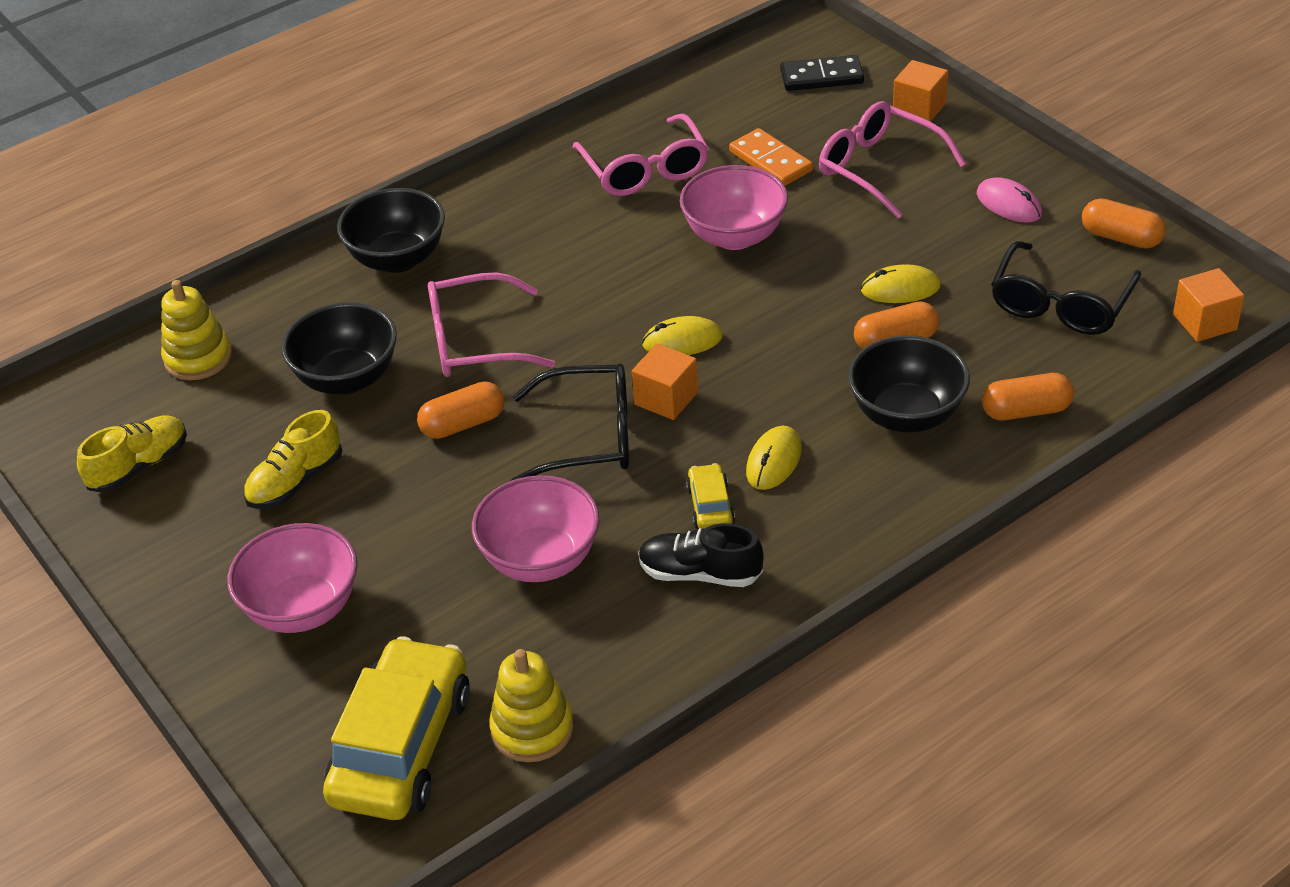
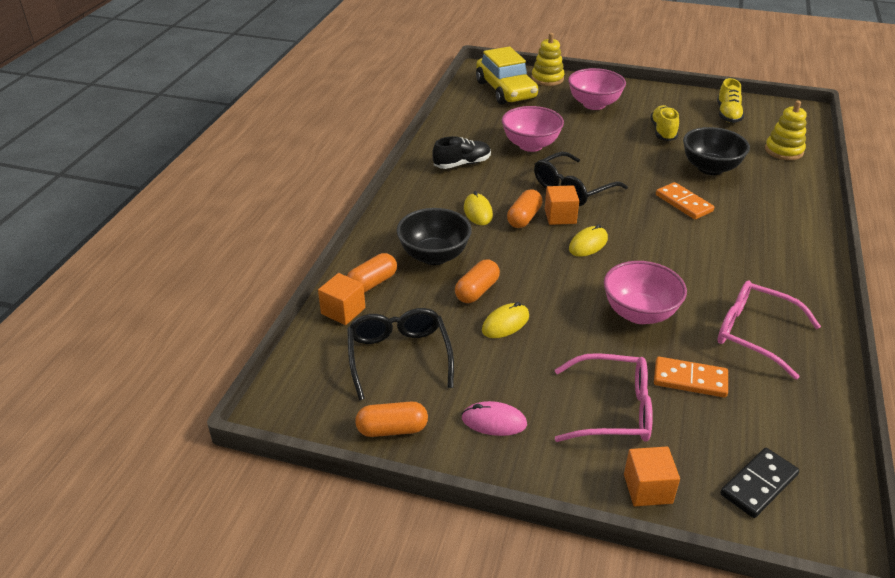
camera: 140 degrees right, 5 degrees down
(398, 259) = (787, 222): black bowl -> none
(463, 424) = (633, 172): orange capsule -> orange capsule (524, 218)
(475, 342) = (683, 203): pink glasses -> orange domino
(532, 729) = (468, 107): yellow stacking toy -> yellow stacking toy (547, 79)
(710, 506) = (486, 185): yellow car -> none
(1204, 322) = (295, 384): orange cube -> orange cube (343, 311)

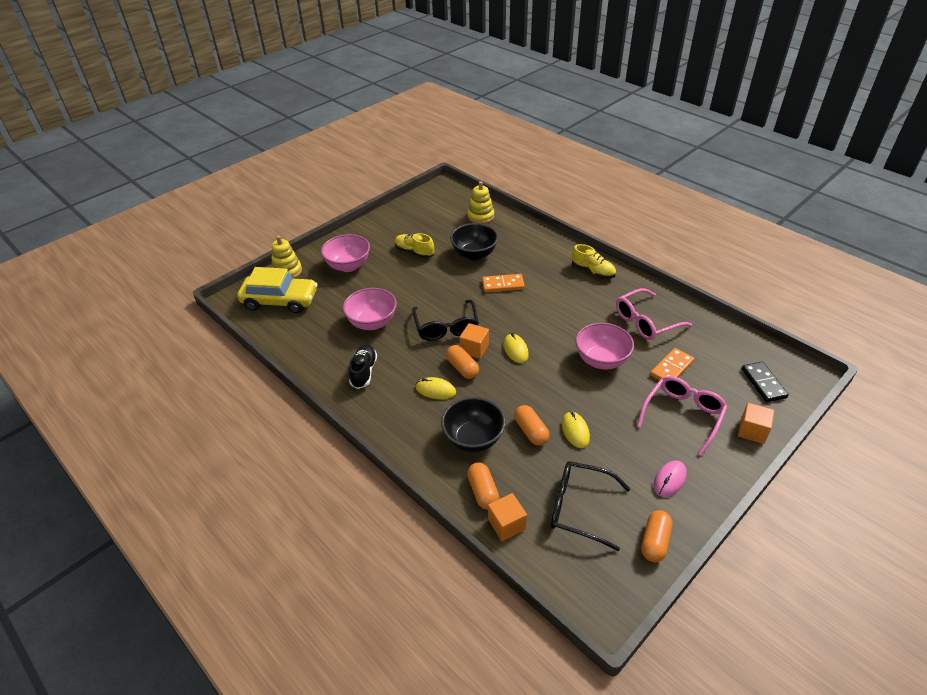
camera: 60 degrees left, 5 degrees up
(728, 114) = (420, 215): yellow shoe -> yellow shoe (593, 271)

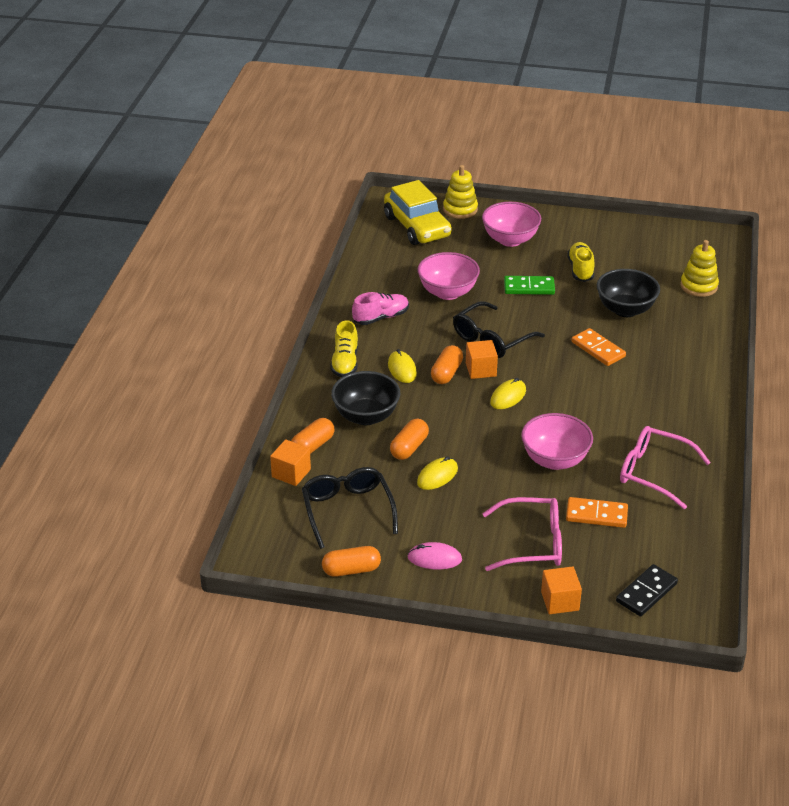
camera: 55 degrees right, 5 degrees down
(364, 372) = (381, 317): black shoe -> pink shoe
(408, 283) = (529, 287): none -> green domino
(593, 271) = (697, 404): yellow shoe -> yellow shoe (345, 362)

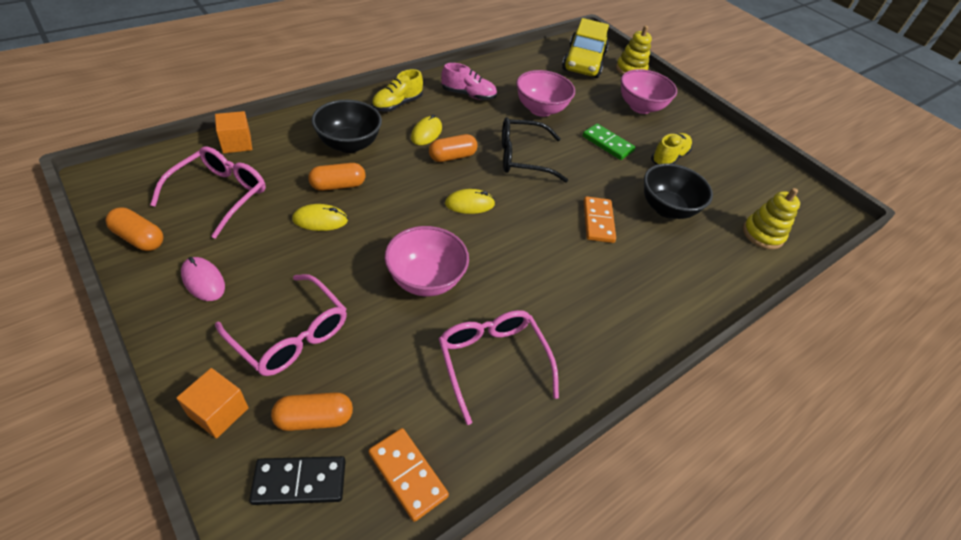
camera: 35 degrees right, 10 degrees up
(313, 446) = (282, 137): orange capsule -> orange capsule (314, 418)
(347, 510) = (220, 195): black glasses -> pink glasses
(481, 369) = (481, 171): orange cube -> none
(596, 515) = (382, 357): orange domino -> orange domino (408, 474)

